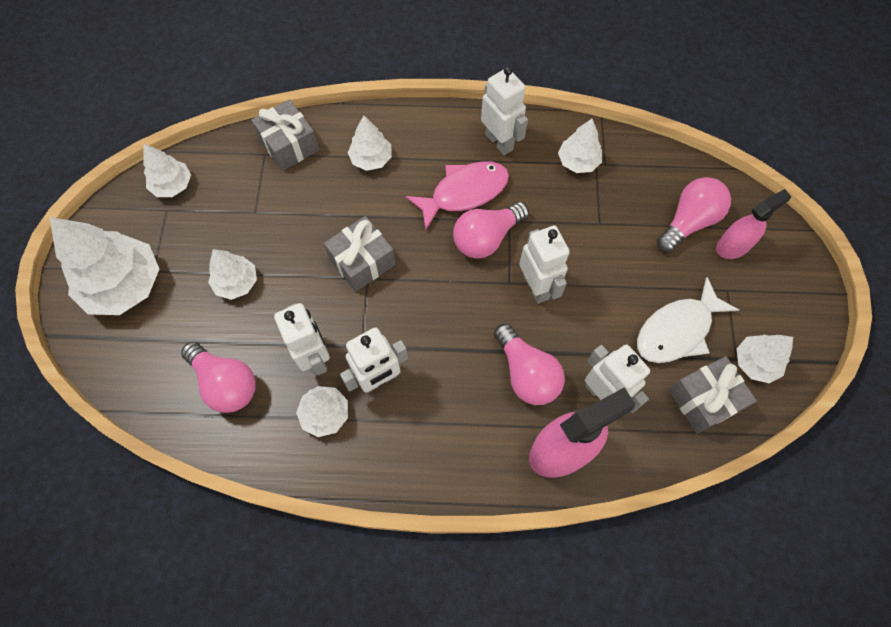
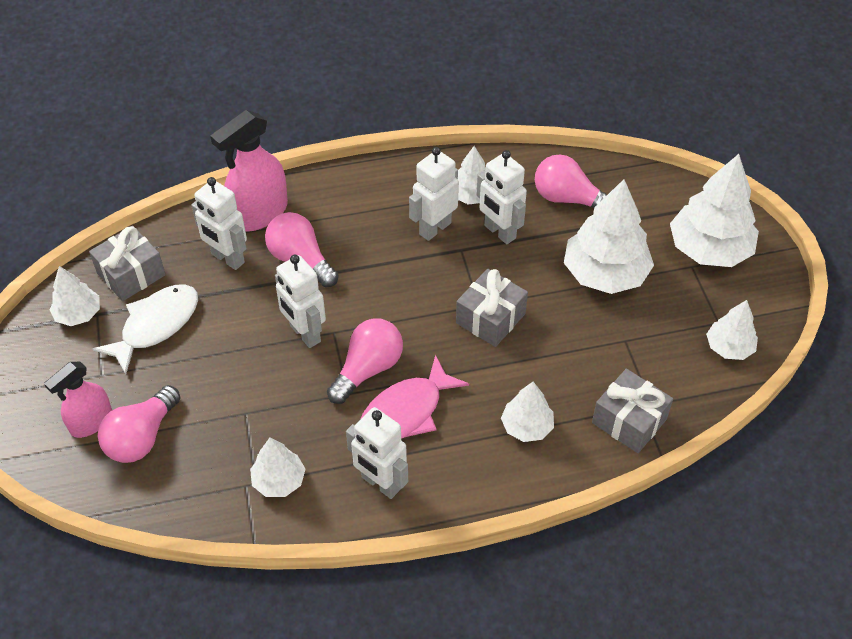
camera: 165 degrees right, 15 degrees down
(236, 282) = (605, 274): white tree -> white tree, size x1.83

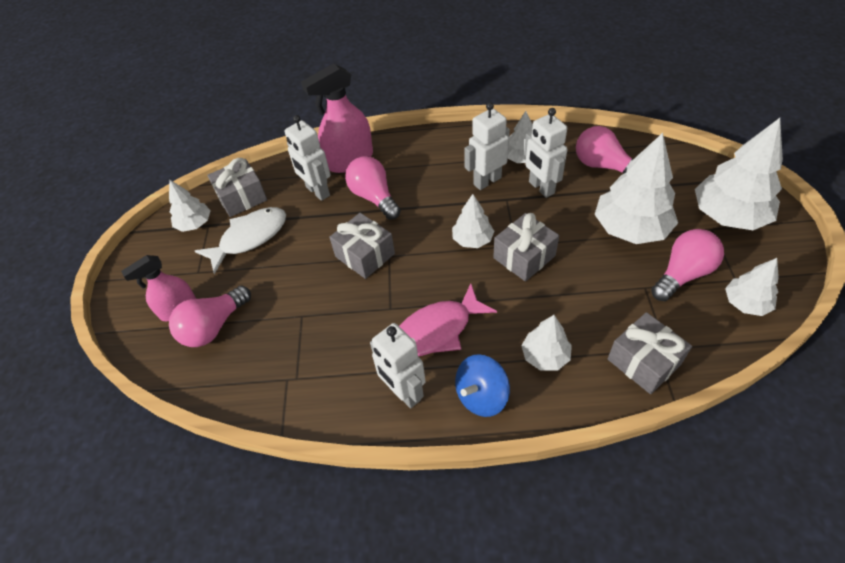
camera: 15 degrees right, 0 degrees up
(279, 480) = (316, 378): white tree -> white tree (472, 239)
(304, 334) = (365, 255): white robot -> grey gift
(368, 369) = (411, 289): pink light bulb -> pink light bulb (682, 274)
(465, 477) = (481, 396): none -> blue spinning top

